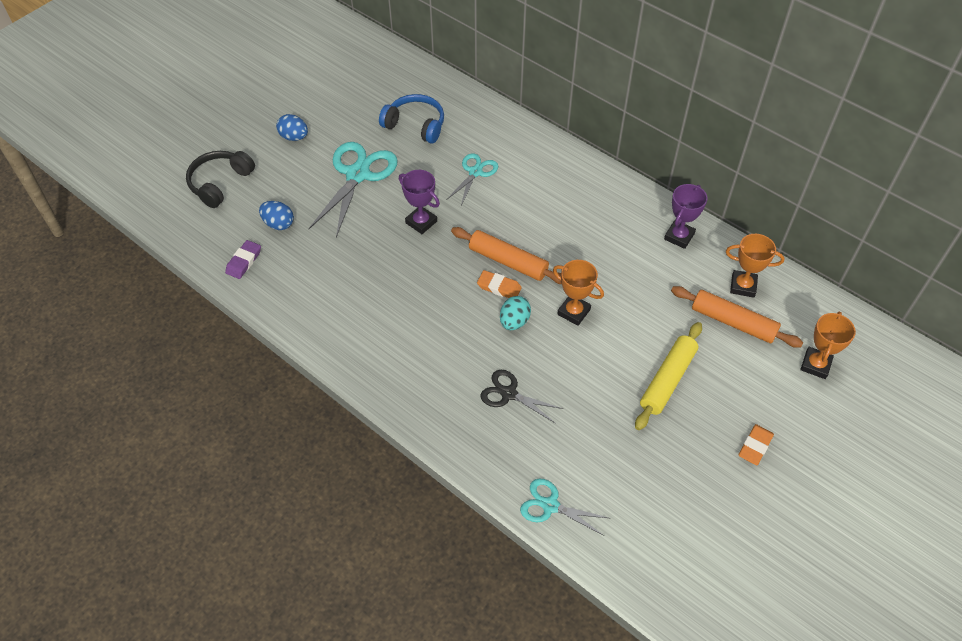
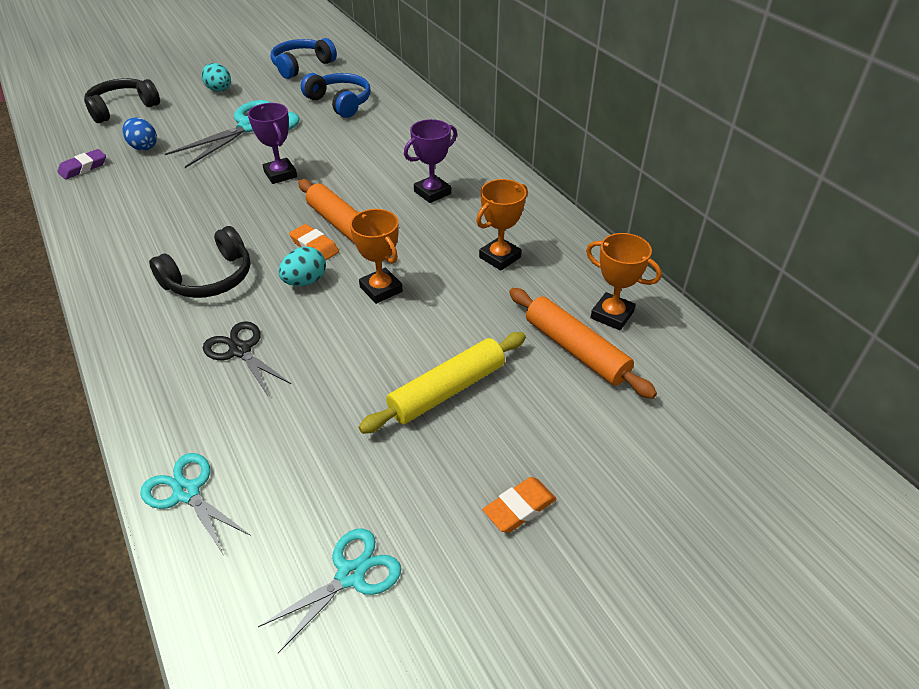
camera: 20 degrees right, 10 degrees down
(294, 137) = (220, 90): blue egg -> turquoise egg
(348, 86) = (301, 66): none -> blue headphones
(441, 340) = (210, 278): none -> black headphones
(475, 172) = (369, 147): turquoise scissors -> turquoise scissors (350, 575)
(679, 236) = (559, 248): purple trophy -> purple trophy (432, 192)
(815, 365) = (667, 430): orange trophy -> orange trophy (499, 257)

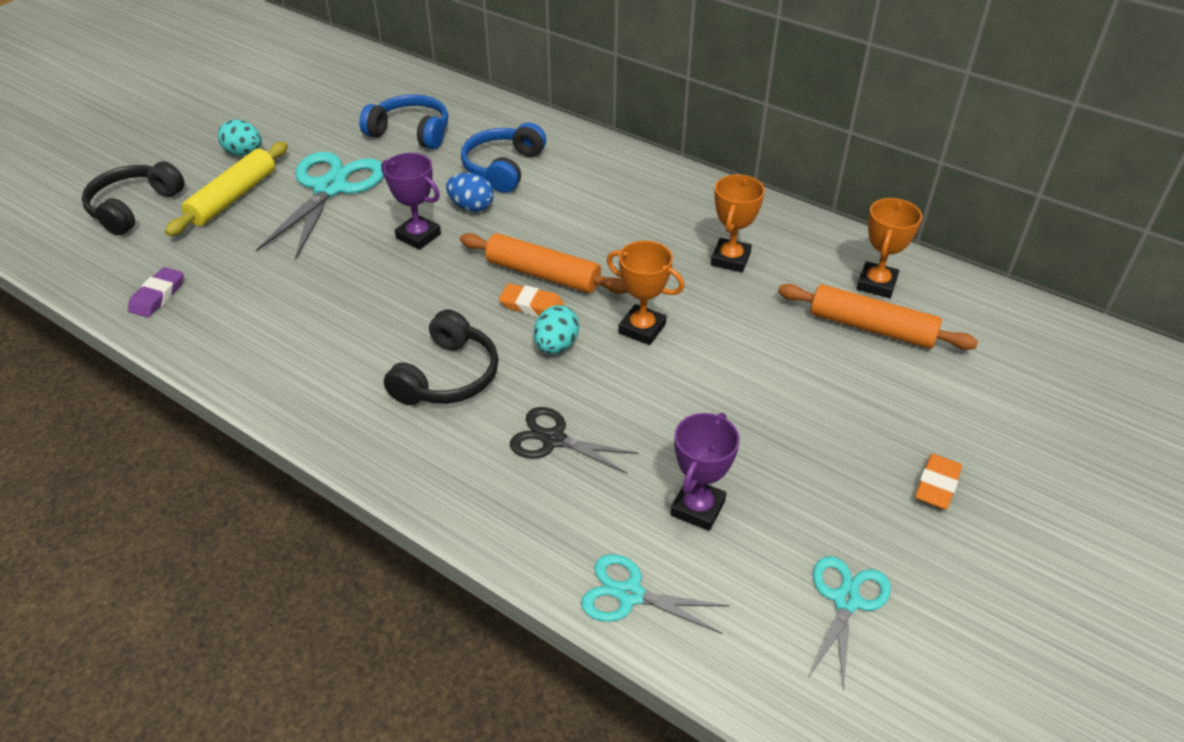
camera: 25 degrees left, 0 degrees up
(144, 147) = (213, 249): blue egg -> blue egg (471, 207)
(301, 66) = (321, 97): blue headphones -> blue headphones (503, 168)
(432, 192) = (605, 210): purple trophy -> purple trophy (697, 508)
(447, 390) = (790, 406): yellow rolling pin -> yellow rolling pin (233, 198)
(612, 315) = (876, 284): orange trophy -> orange trophy turned 75 degrees counterclockwise

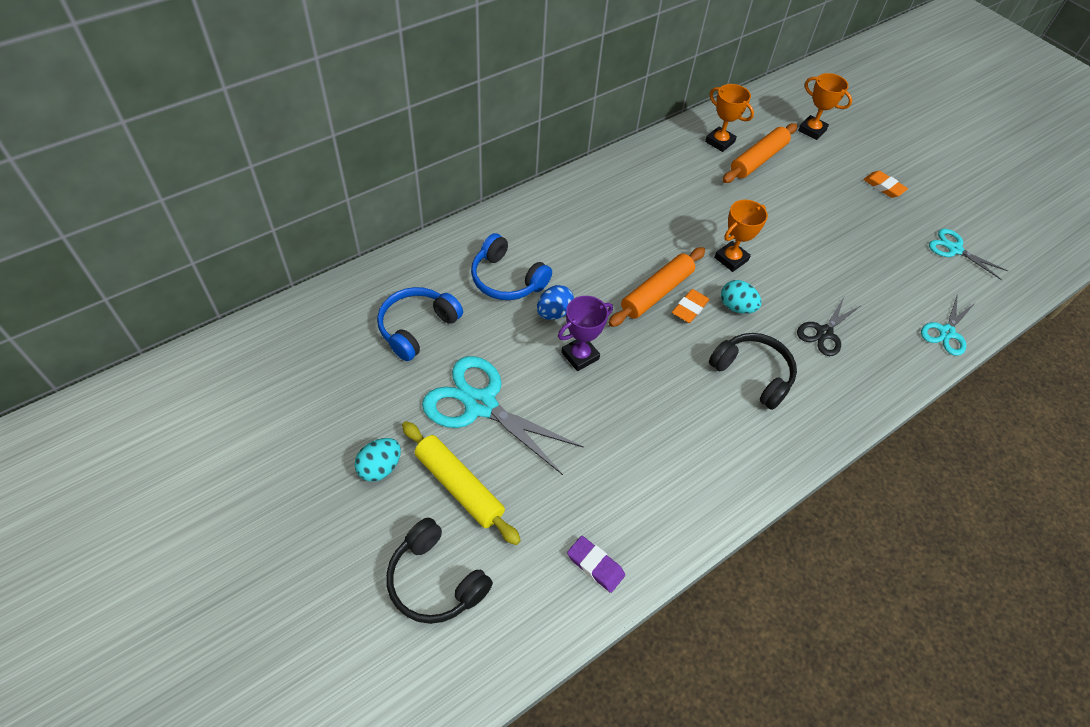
camera: 75 degrees left, 10 degrees up
(697, 508) = (888, 284): purple trophy -> none
(730, 259) = (673, 194): orange trophy -> orange trophy (812, 130)

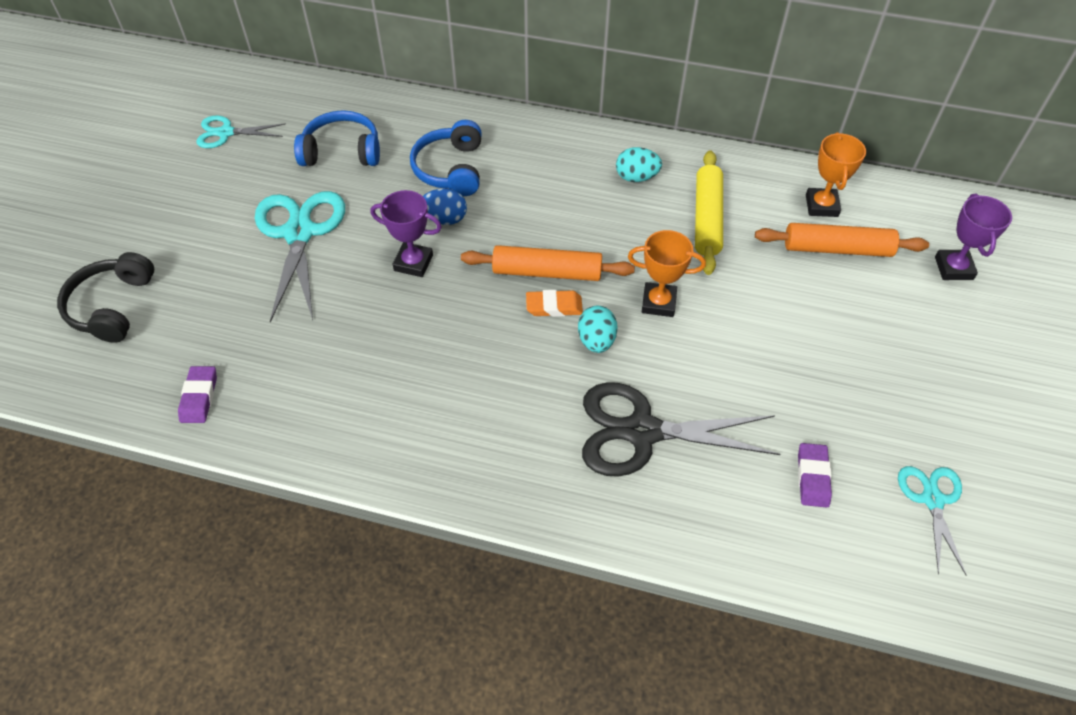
camera: 55 degrees right, 0 degrees up
(380, 467) = (188, 215): turquoise egg -> turquoise egg (636, 177)
(459, 486) = (208, 268): yellow rolling pin -> yellow rolling pin (707, 219)
(753, 374) = (520, 399): black headphones -> none
(812, 130) = (953, 268): orange trophy -> purple trophy
(824, 333) = (642, 432): black scissors -> black scissors, size x1.77
(883, 187) = (949, 378): orange eraser -> none
(909, 283) = (812, 477): none -> purple eraser
(946, 332) = (775, 551): turquoise scissors -> turquoise scissors (226, 133)

